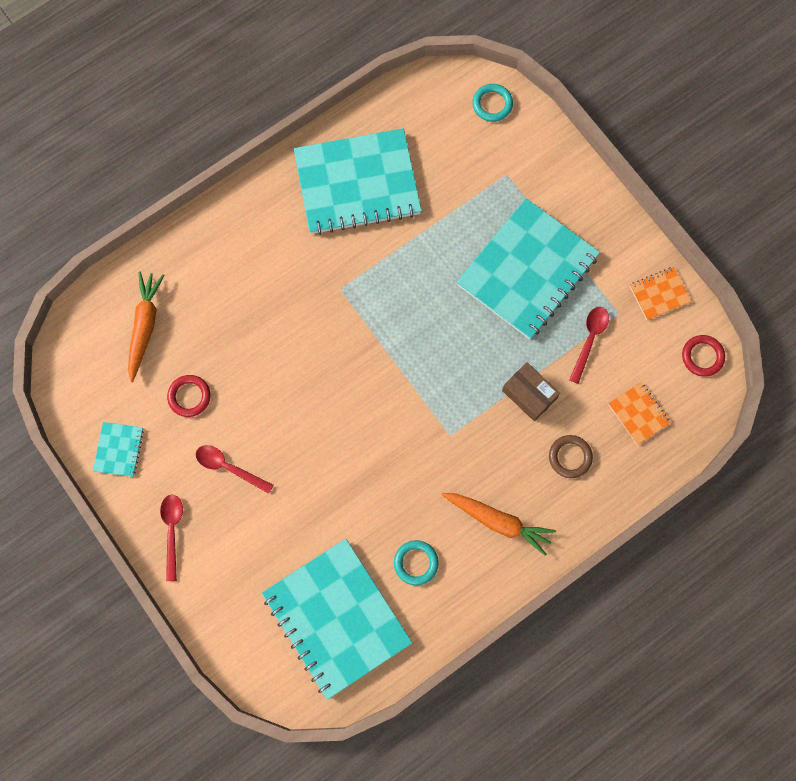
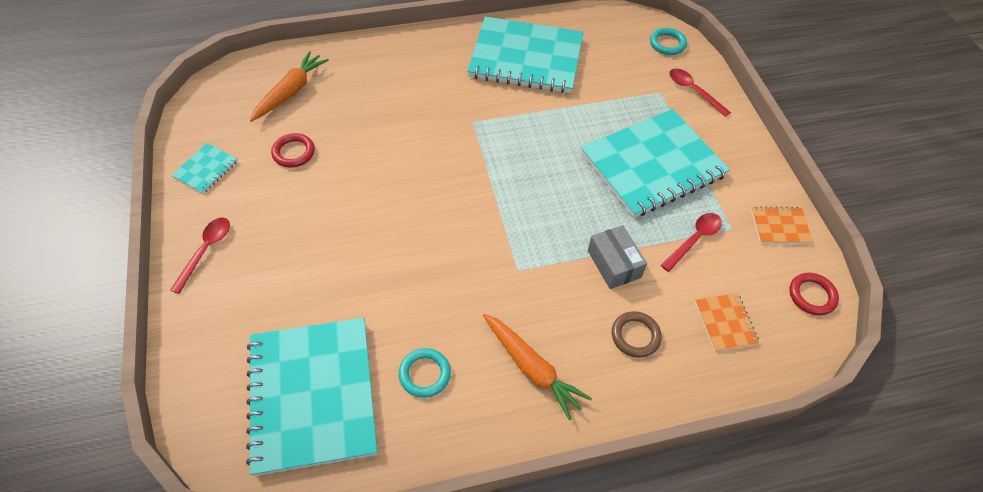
camera: 20 degrees right, 20 degrees down
(229, 467) = (292, 218): red spoon -> red spoon (693, 91)
(529, 394) = (614, 264): brown box -> grey box

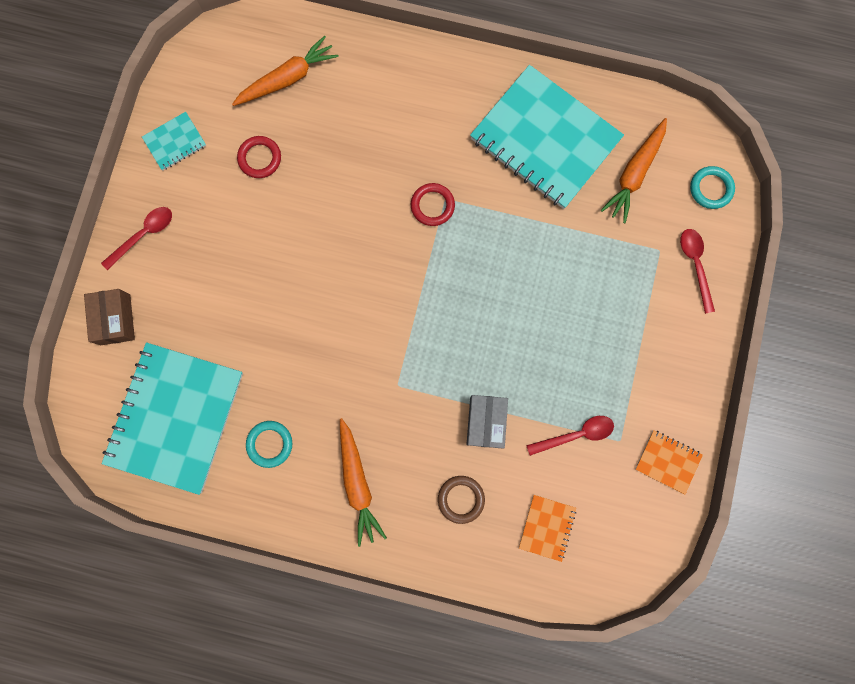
camera: 30 degrees right, 25 degrees up
(206, 334) = (115, 319): none -> brown box
(607, 55) = (634, 174): none -> orange carrot
(652, 165) = (591, 334): turquoise notebook -> none
(812, 296) = (644, 543): red ring -> red ring (432, 206)

